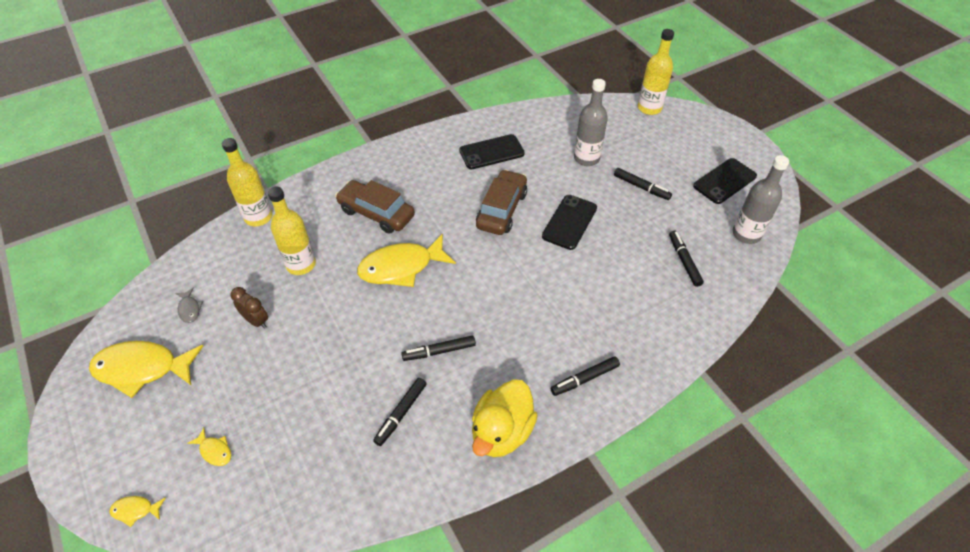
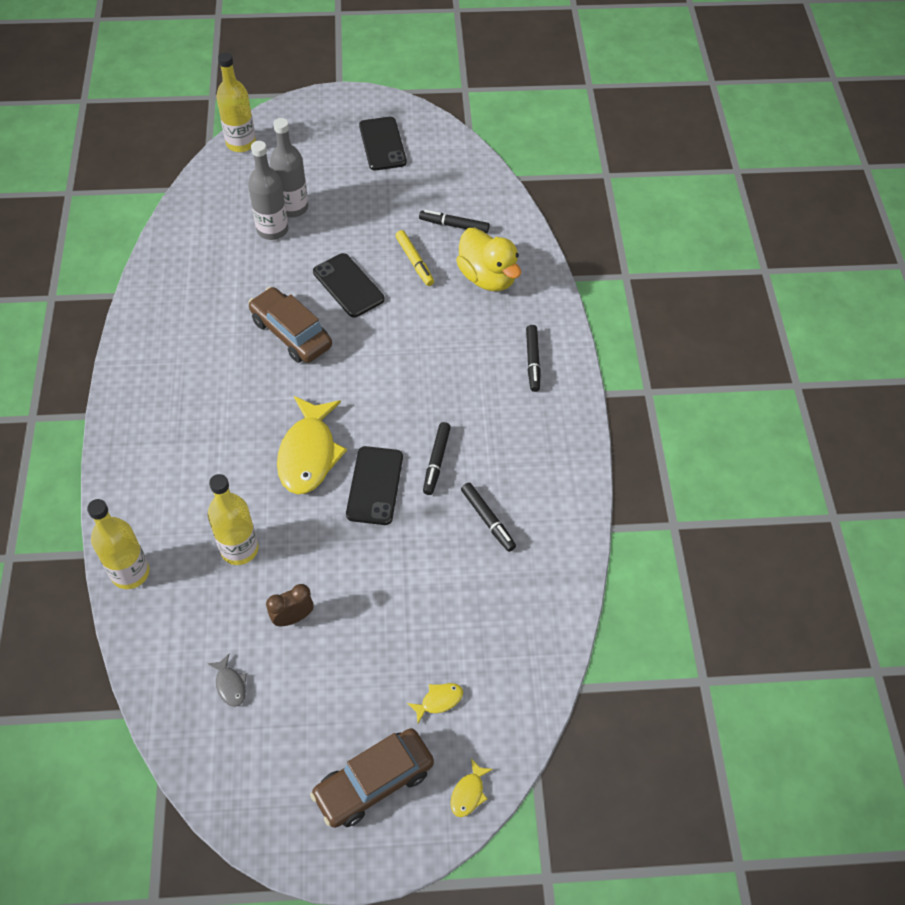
camera: 65 degrees left, 5 degrees up
(142, 369) = (288, 755): yellow fish -> none
(189, 309) = (230, 685): grey fish -> grey fish turned 60 degrees clockwise
(376, 213) = (213, 449): brown car -> brown car (374, 782)
(491, 152) = (199, 305): black phone -> black phone (375, 485)
(502, 431) = (550, 447): yellow duck -> yellow duck (487, 277)
(625, 252) = (414, 262): none -> yellow marker
(641, 187) = (344, 208): black marker -> none
(746, 234) = (454, 166): grey bottle -> grey bottle (293, 207)

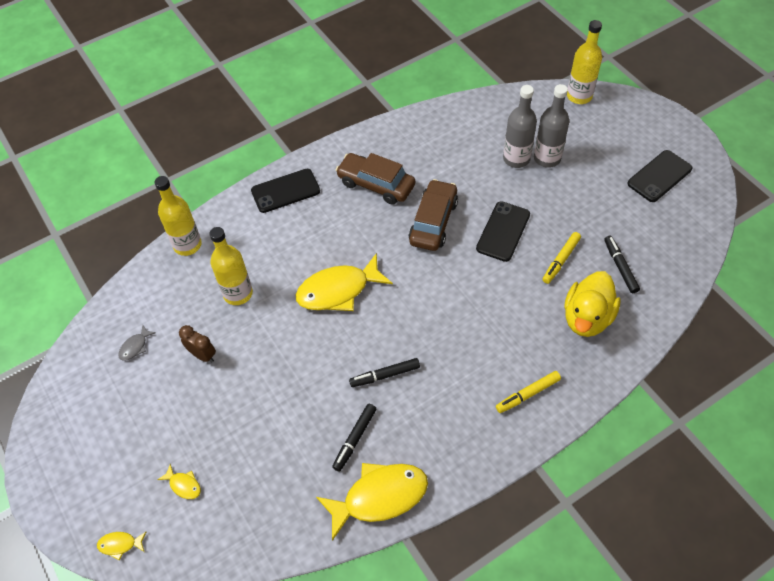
camera: 65 degrees right, 0 degrees up
(374, 782) = (102, 475): brown car -> brown car (376, 184)
(375, 485) = (338, 346): black phone -> black phone (285, 191)
(532, 361) = (527, 394): black marker -> yellow marker
(560, 528) = (379, 497): none -> yellow fish

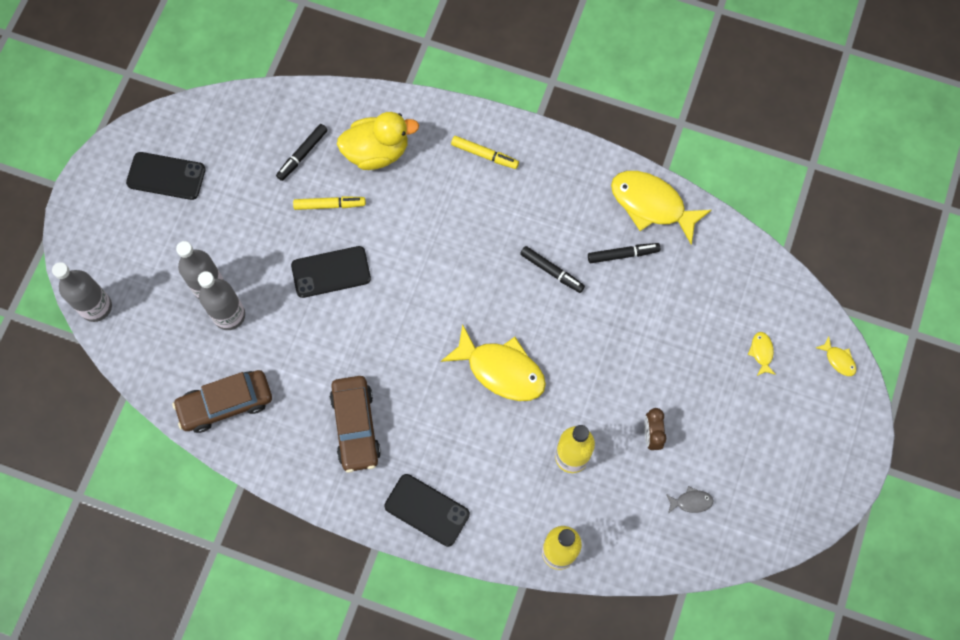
camera: 130 degrees left, 15 degrees up
(433, 222) = (363, 340): brown car -> brown car (225, 404)
(579, 96) = (96, 307): yellow bottle -> grey bottle

